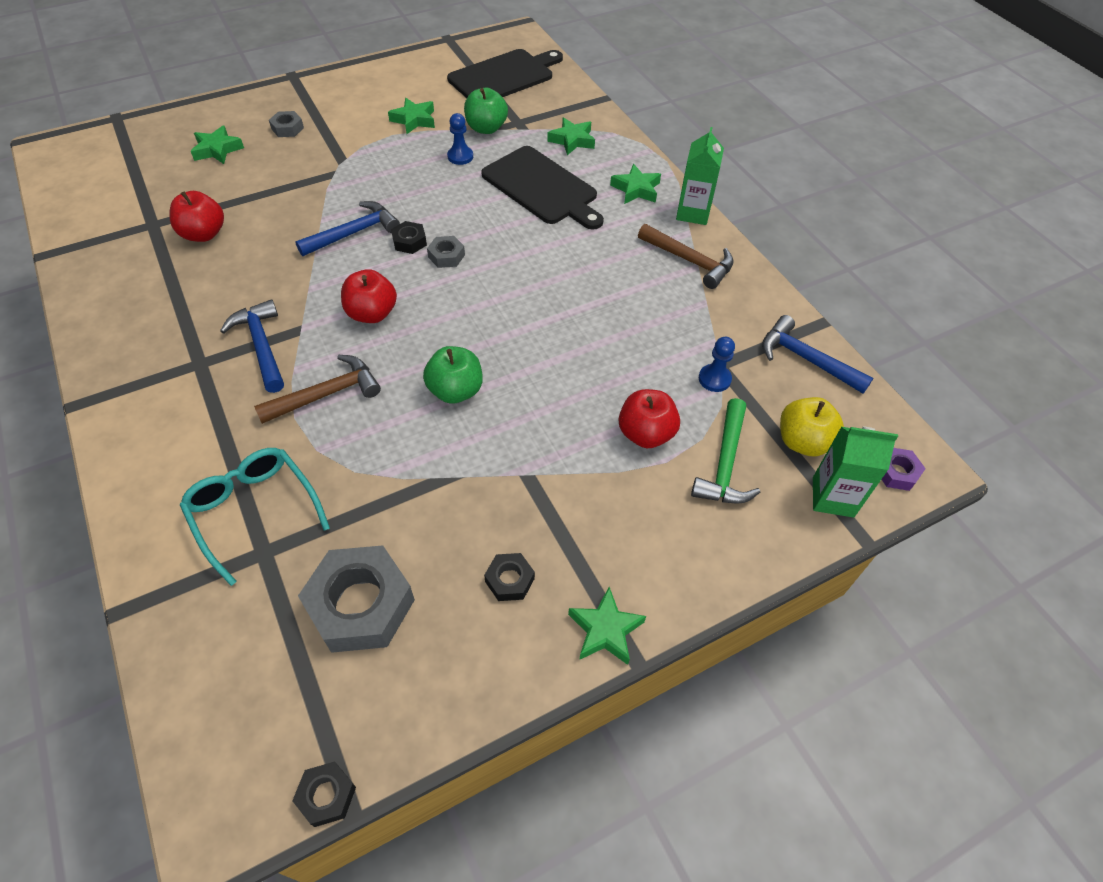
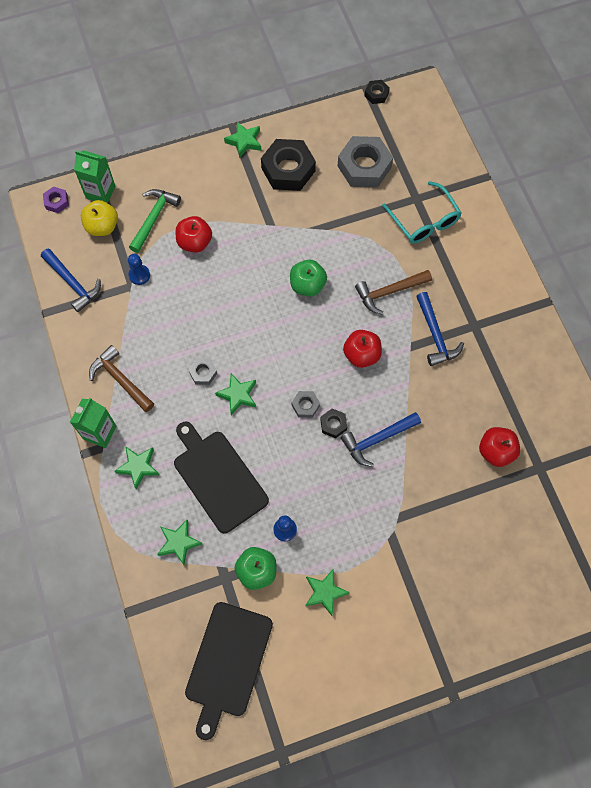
camera: 170 degrees left, 15 degrees up
(217, 150) = (505, 564): green star -> green star (238, 395)
(287, 128) = (445, 591): grey nut -> grey nut (203, 373)
(504, 76) = (227, 663): black cutting board -> black cutting board turned 45 degrees counterclockwise
(509, 580) = (288, 169): black nut -> black nut, size x2.11

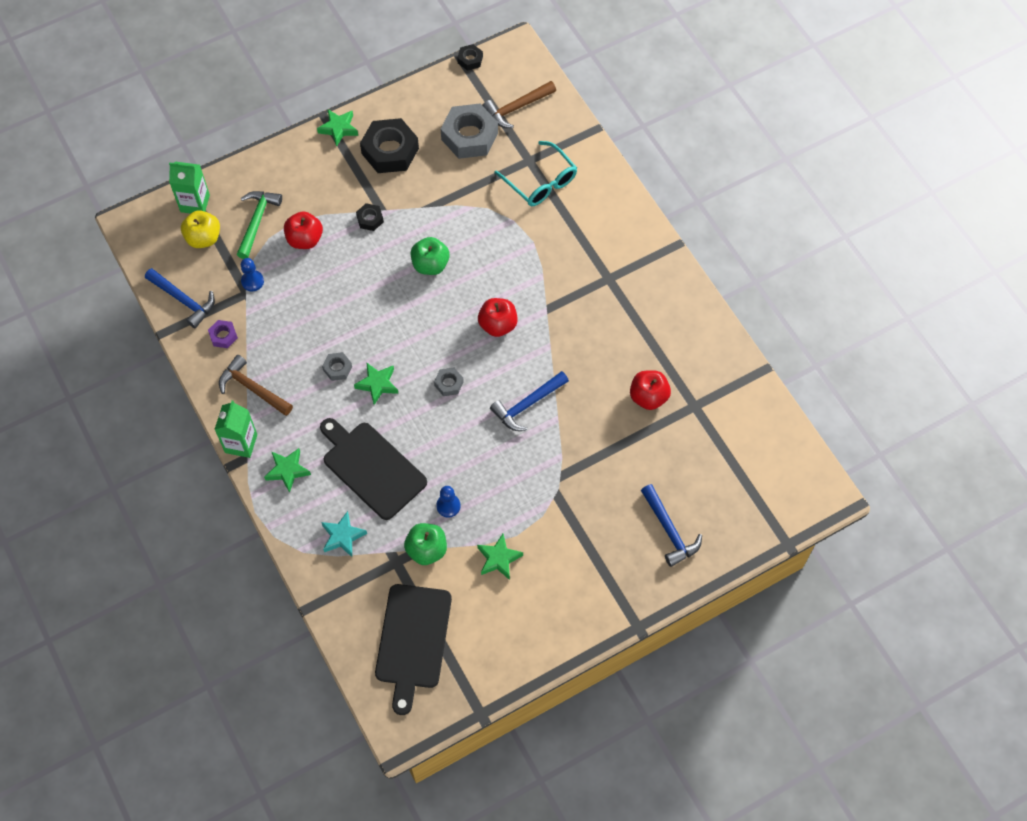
camera: 10 degrees left, 5 degrees down
(56, 202) = (150, 220): purple nut -> purple nut (223, 336)
(179, 542) = (343, 536): green star -> turquoise star
(333, 424) = (480, 397): black nut -> black nut (370, 219)
(389, 292) = (516, 259): brown hammer -> brown hammer (516, 108)
(435, 335) = (570, 294): blue hammer -> blue hammer (669, 530)

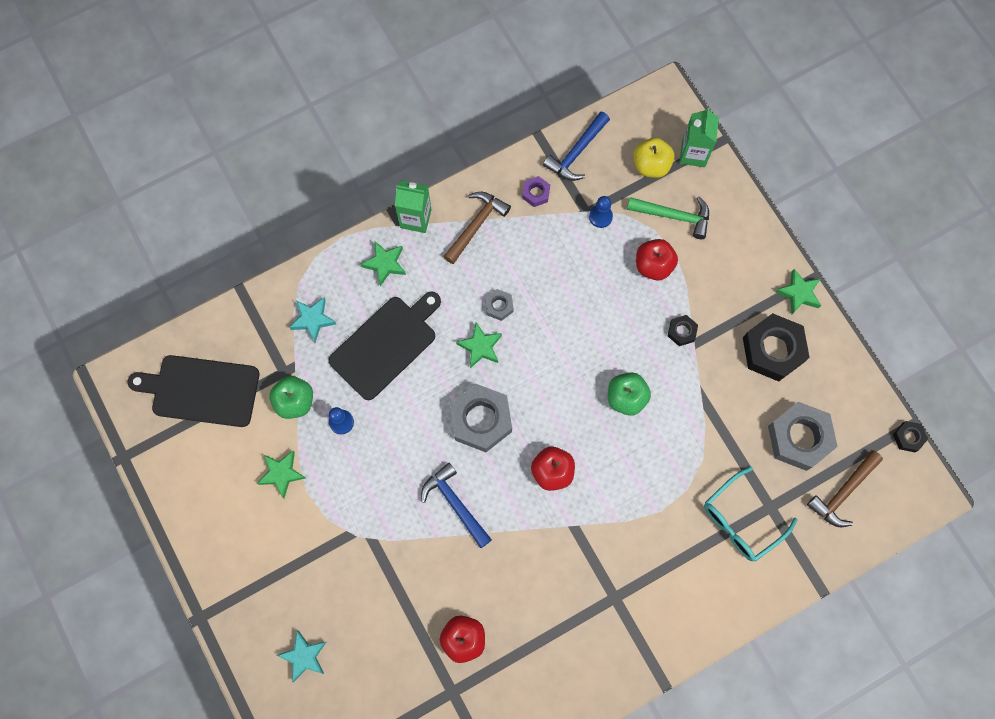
camera: 90 degrees right, 10 degrees up
(449, 383) = (481, 420): grey nut -> grey nut, size x2.11
(516, 108) = (843, 492): brown hammer -> brown hammer turned 105 degrees counterclockwise
(669, 530) = (304, 656): blue hammer -> turquoise star

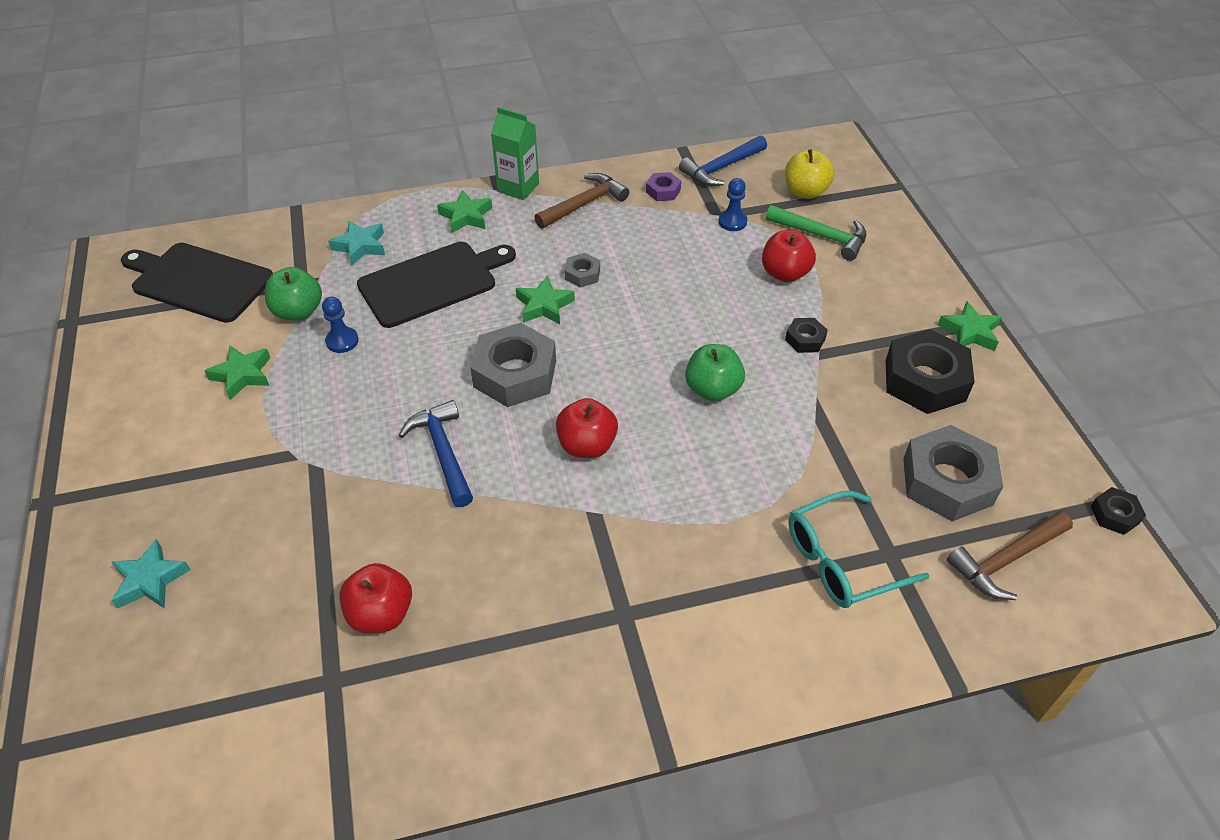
camera: 15 degrees right, 25 degrees down
(693, 154) = (858, 191): green carton -> none

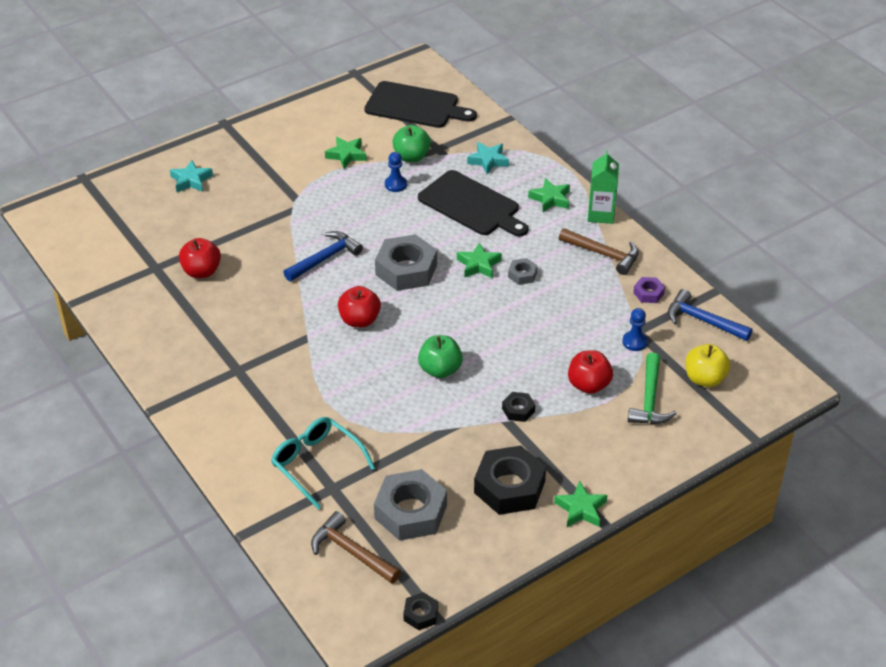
camera: 70 degrees right, 5 degrees down
(198, 281) = (415, 106): black cutting board -> black cutting board turned 105 degrees clockwise

